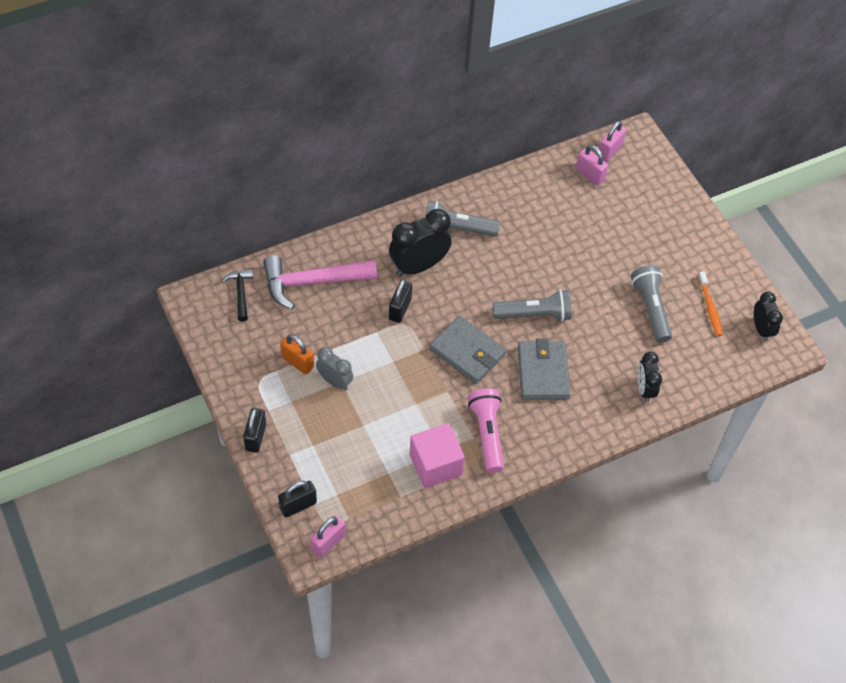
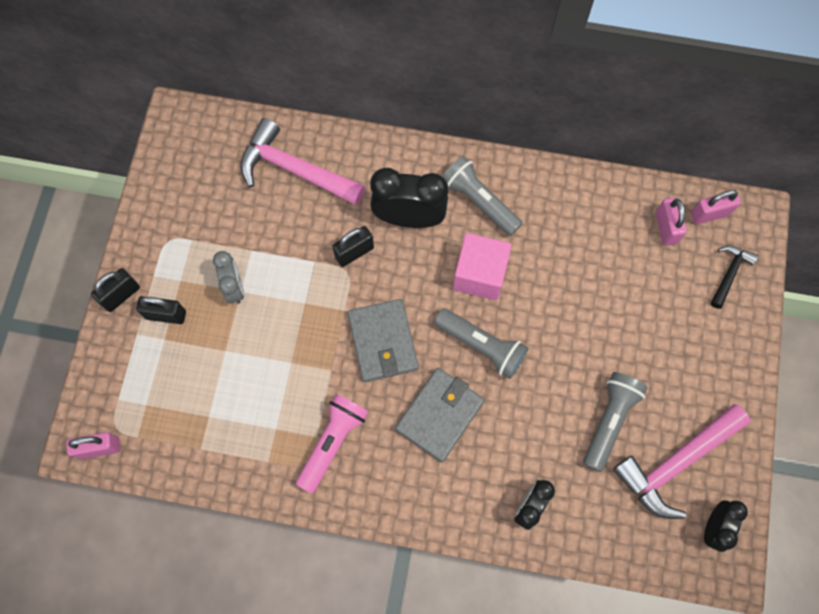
camera: 40 degrees right, 15 degrees up
(240, 293) = (222, 139): black hammer -> black hammer (729, 273)
(297, 362) = (217, 244): orange padlock -> none
(298, 505) = (103, 391): black padlock -> black padlock (166, 315)
(435, 465) = (258, 439): pink cube -> pink cube (479, 274)
(710, 307) = (675, 463): orange toothbrush -> pink hammer

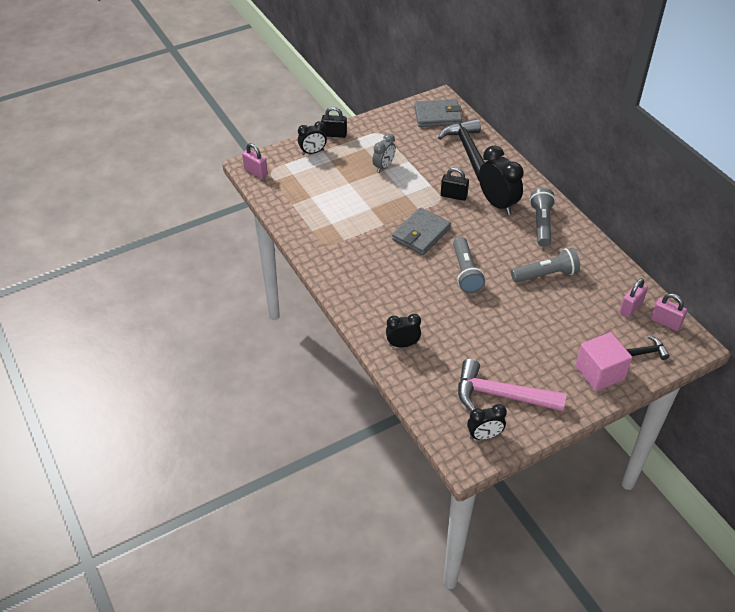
camera: 50 degrees right, 25 degrees down
(129, 348) = (312, 152): none -> black clock
(166, 315) = (342, 154): black padlock -> none
(294, 170) = (467, 150): pink hammer -> black hammer
(332, 442) = (348, 247): pink flashlight -> none
(439, 415) = (409, 278): grey wallet -> grey wallet (437, 116)
(479, 274) = (502, 248): pink cube -> pink cube (599, 372)
(609, 421) = (489, 350): grey flashlight -> grey flashlight (546, 275)

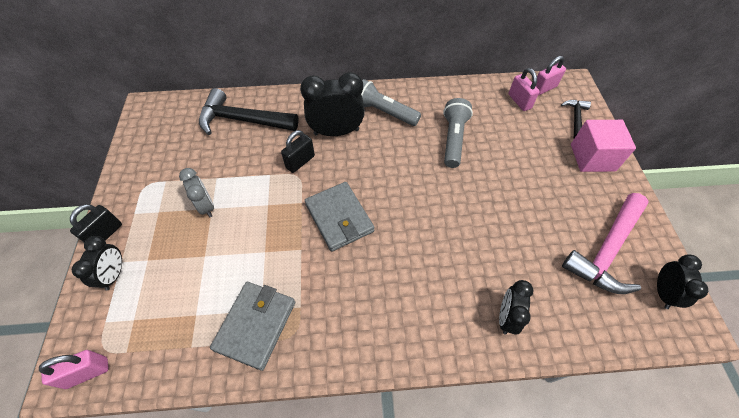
camera: 65 degrees left, 10 degrees up
(437, 116) = (169, 121): grey wallet -> grey wallet (256, 325)
(465, 272) = (419, 202): grey flashlight -> none

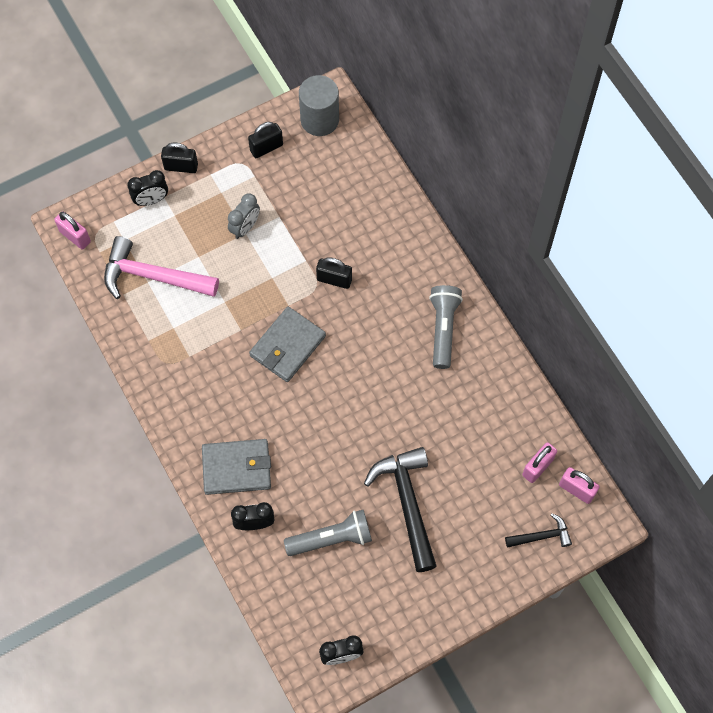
camera: 65 degrees right, 10 degrees up
(148, 162) = (266, 148): none -> black padlock
(158, 120) = (319, 120): none -> grey cylinder
(242, 120) = (359, 197): black hammer -> black hammer (407, 503)
(256, 325) = (159, 331): grey wallet -> grey wallet (236, 468)
(336, 132) = (390, 294): black clock -> none
(453, 139) = (439, 414): grey flashlight -> grey flashlight (331, 539)
(592, 157) = (486, 565): pink cube -> none
(606, 251) = (365, 598): pink hammer -> pink hammer (152, 276)

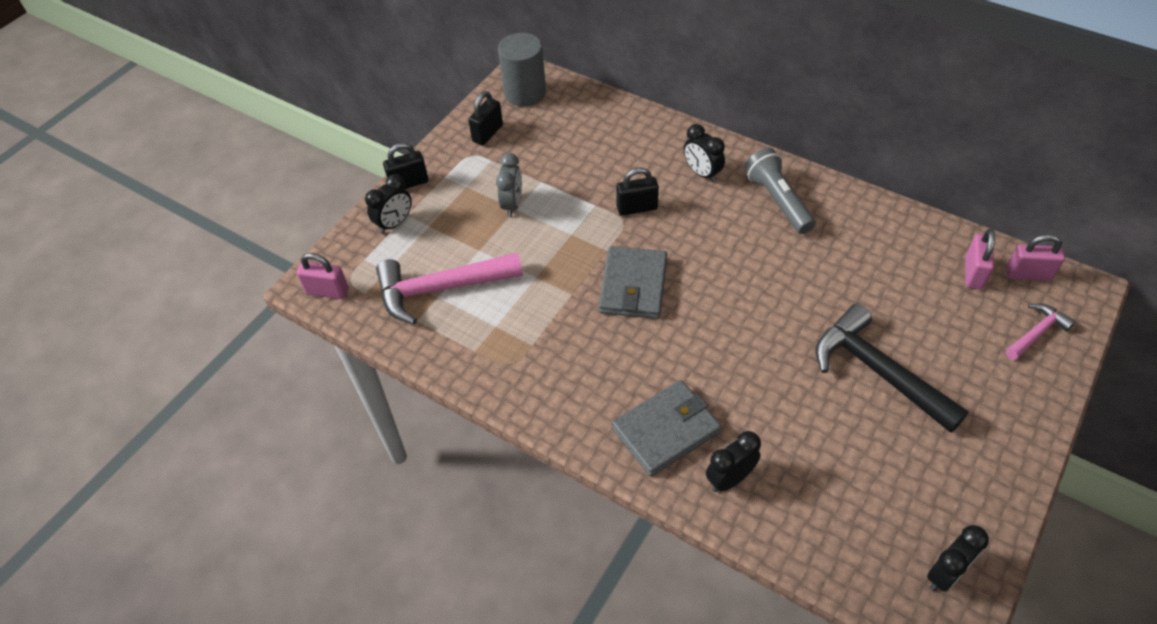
camera: 25 degrees left, 15 degrees down
(331, 539) = (828, 449): grey flashlight -> none
(404, 273) = (702, 173): none -> black clock
(542, 536) = (1037, 332): black hammer -> pink hammer

